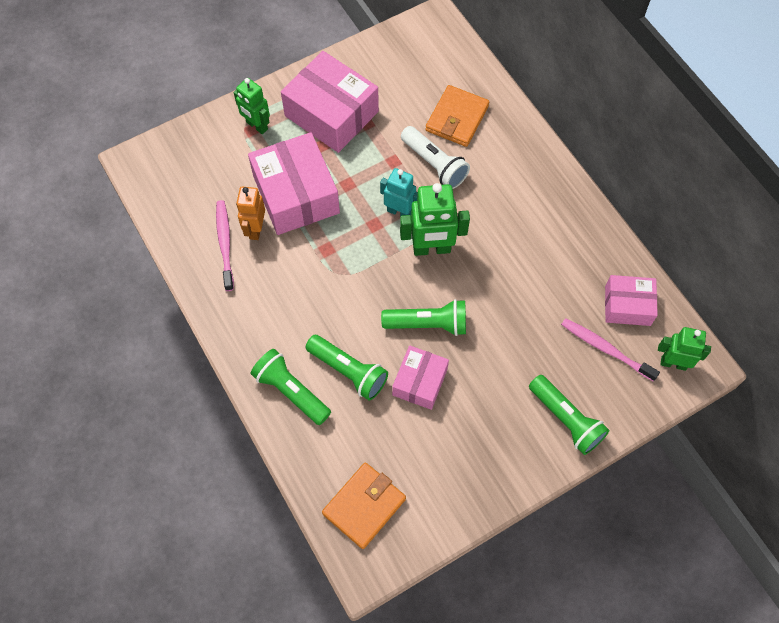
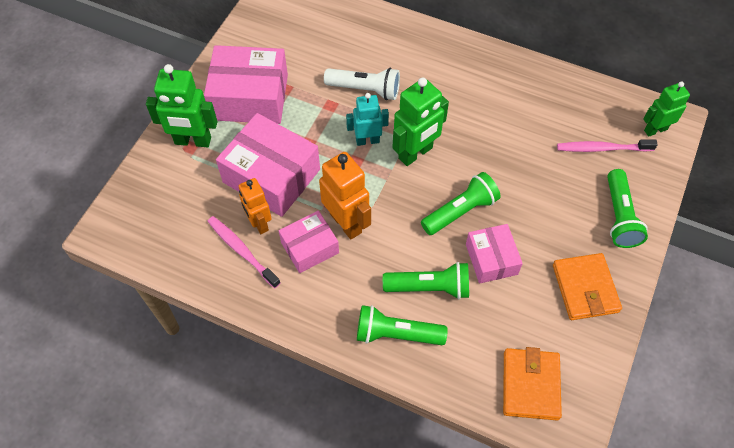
camera: 35 degrees left, 5 degrees down
(256, 126) = (193, 141): green robot -> green robot, size x1.52
(324, 273) = (346, 223): none -> orange robot
(457, 118) = (354, 47): orange wallet -> orange wallet (585, 288)
(566, 419) = (619, 217): green flashlight -> green flashlight turned 75 degrees clockwise
(627, 305) = (590, 109): pink box -> pink box (309, 247)

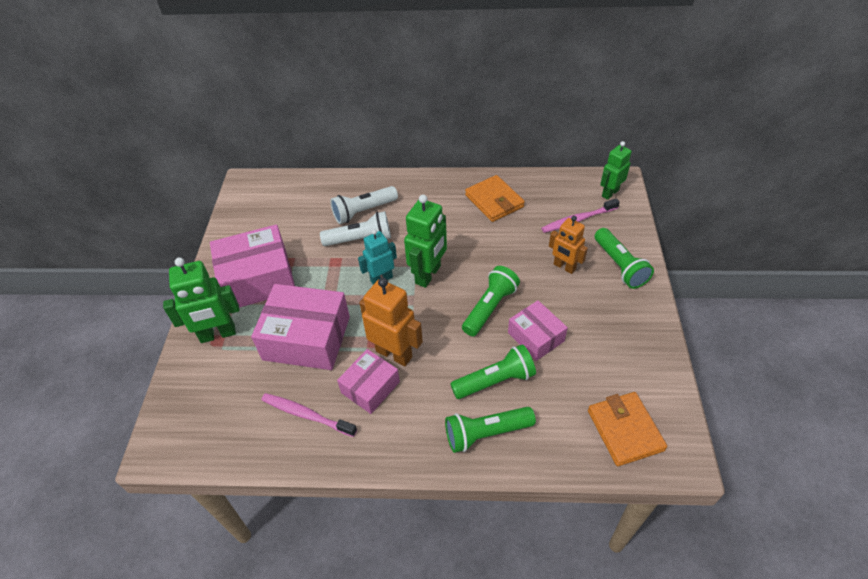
camera: 20 degrees left, 10 degrees down
(259, 223) = (312, 384): orange robot -> orange robot (564, 267)
(381, 59) = (363, 211): none -> white flashlight
(585, 288) = (624, 331): orange wallet -> orange wallet (494, 201)

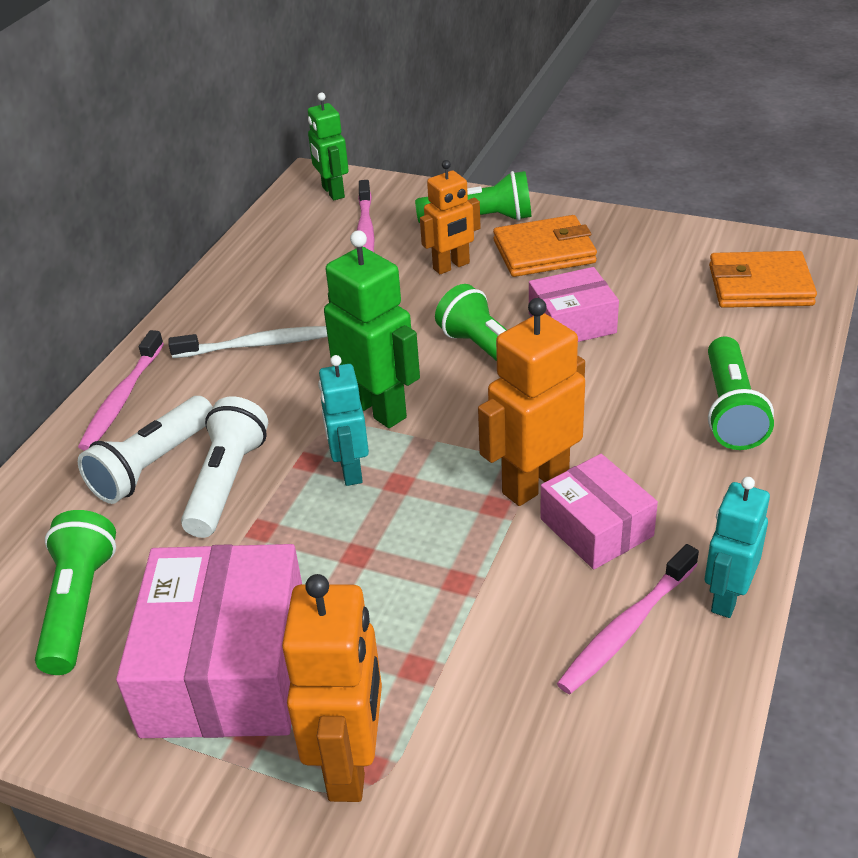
camera: 70 degrees left, 10 degrees down
(218, 334) = (351, 764): green robot -> orange robot
(306, 338) = (440, 603): pink box -> none
(336, 455) = (726, 597): none -> turquoise robot
(363, 211) = (152, 465): white flashlight -> white flashlight turned 45 degrees clockwise
(402, 184) = (122, 399): none -> pink toothbrush
(459, 213) = (257, 345): none -> white toothbrush
(494, 201) = (259, 301): orange wallet -> orange wallet (544, 252)
(495, 381) = (637, 380): green flashlight -> green flashlight (79, 605)

